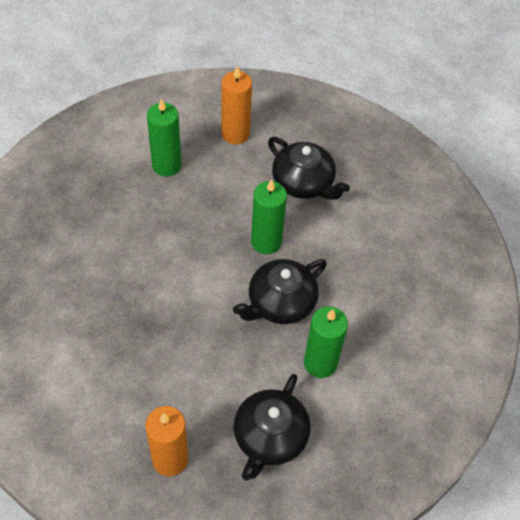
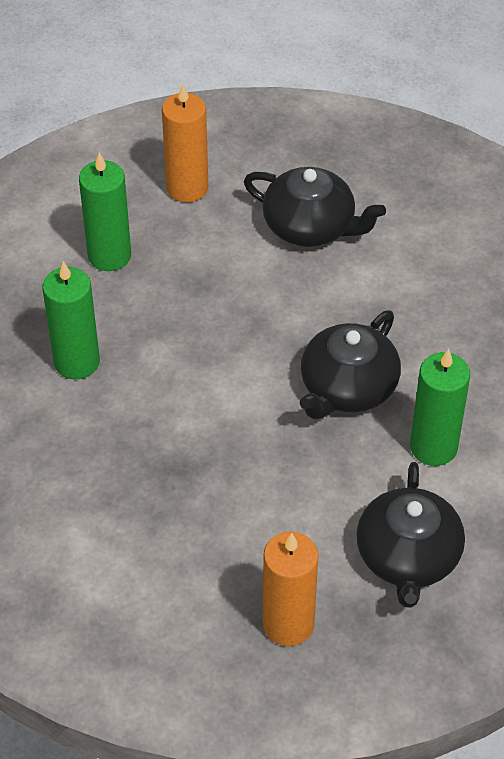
camera: 15 degrees left, 5 degrees down
(266, 242) = (293, 316): green candle -> green candle (77, 362)

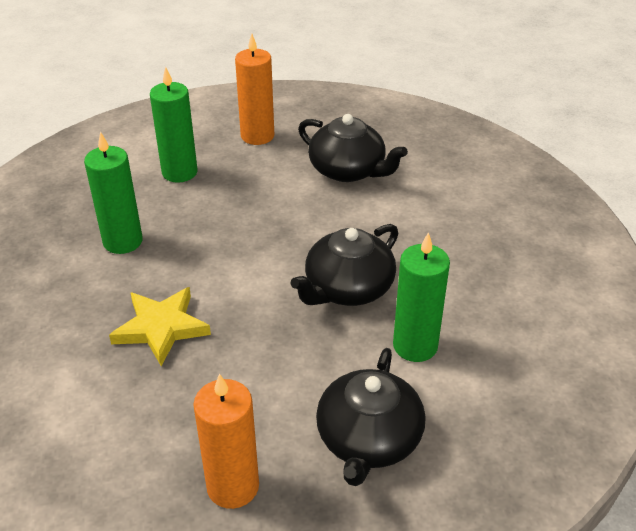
camera: 10 degrees right, 10 degrees down
(159, 465) = (161, 328): none -> yellow star

